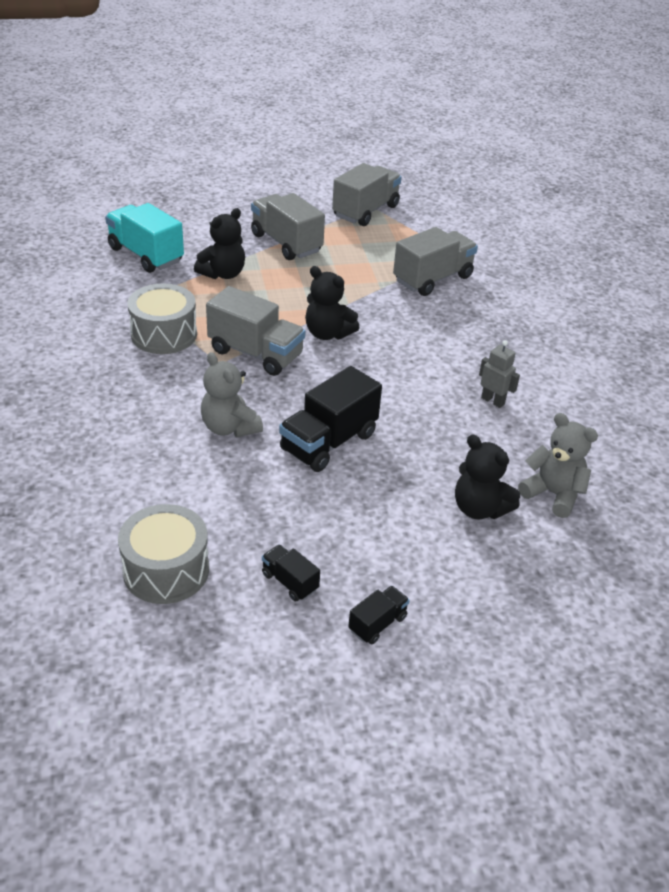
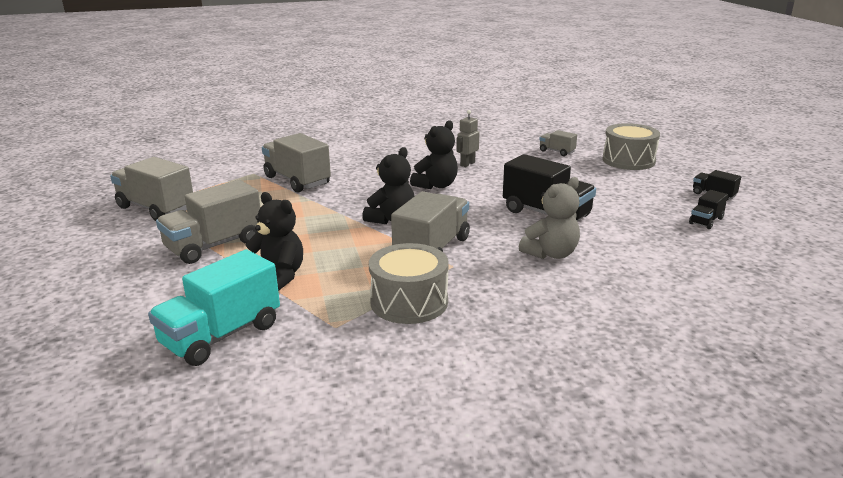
camera: 90 degrees left, 15 degrees down
(166, 570) = (741, 266): grey drum -> grey drum (628, 160)
(479, 508) = (585, 169): black teddy bear -> black teddy bear (436, 185)
(553, 494) = (556, 151): grey teddy bear -> grey truck

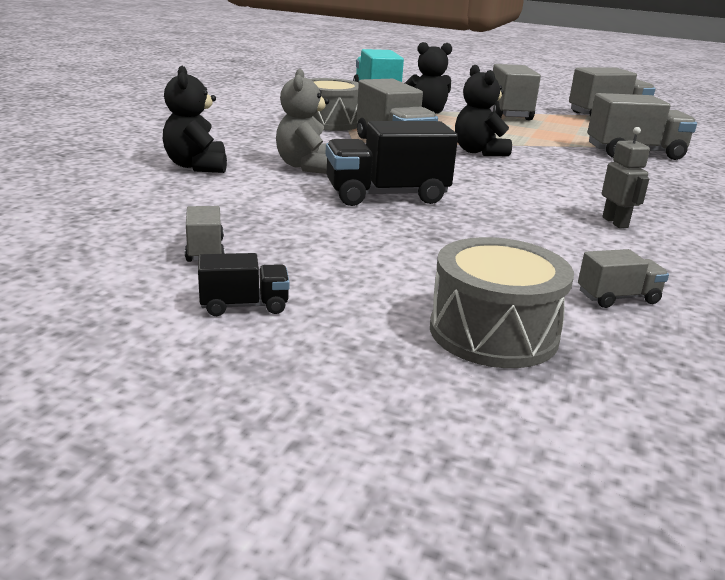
camera: 125 degrees right, 0 degrees up
(436, 185) = (548, 187): black teddy bear -> black teddy bear (197, 166)
(706, 221) = (205, 250): black truck -> grey truck

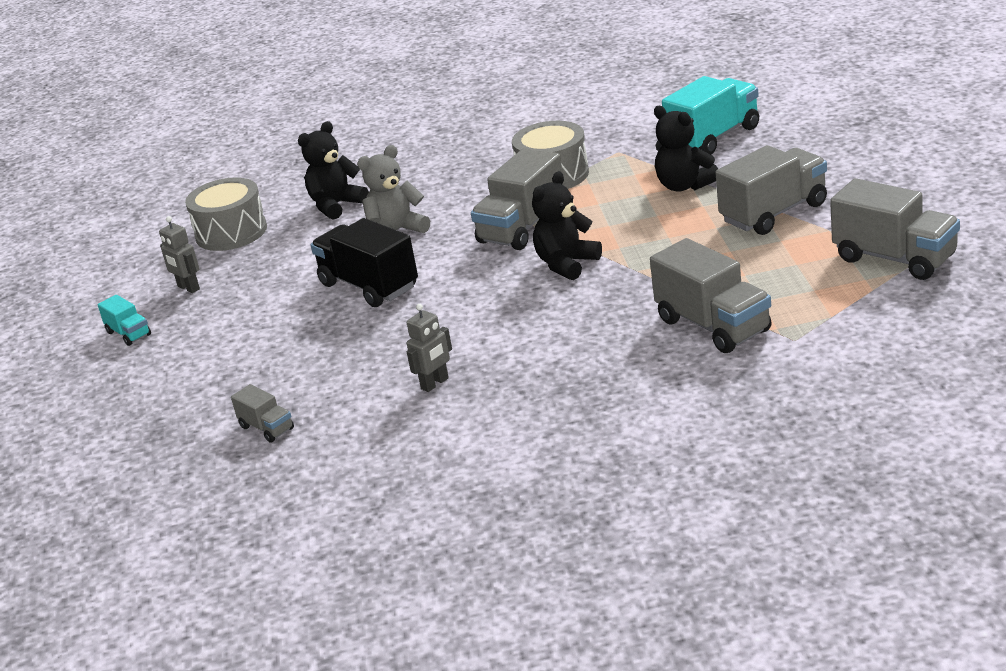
camera: 65 degrees right, 5 degrees up
(205, 250) = (188, 288): grey truck -> grey robot
(244, 306) = (129, 334): black truck -> turquoise truck
(493, 332) = (169, 407): grey drum -> grey drum (231, 232)

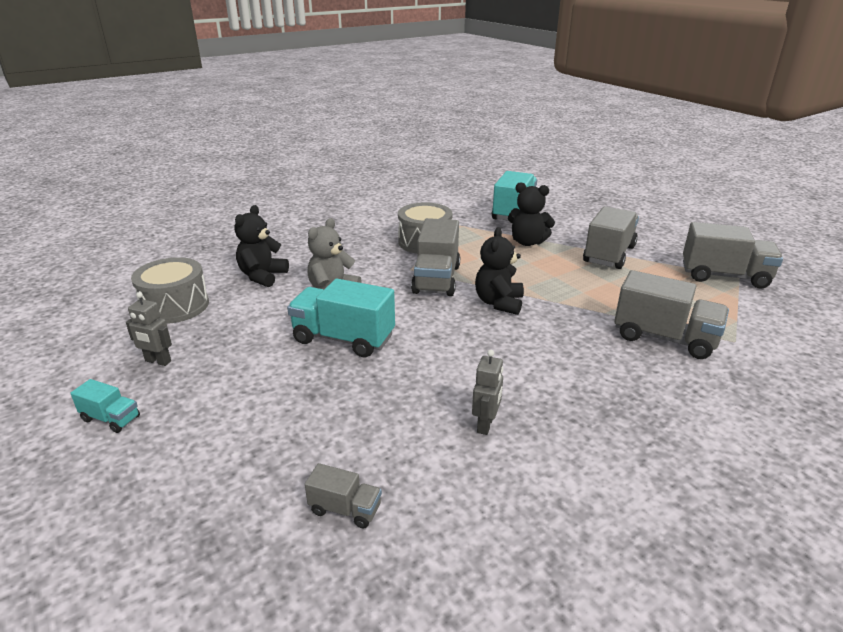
camera: 30 degrees left, 0 degrees up
(369, 286) = (343, 339): black truck -> turquoise truck

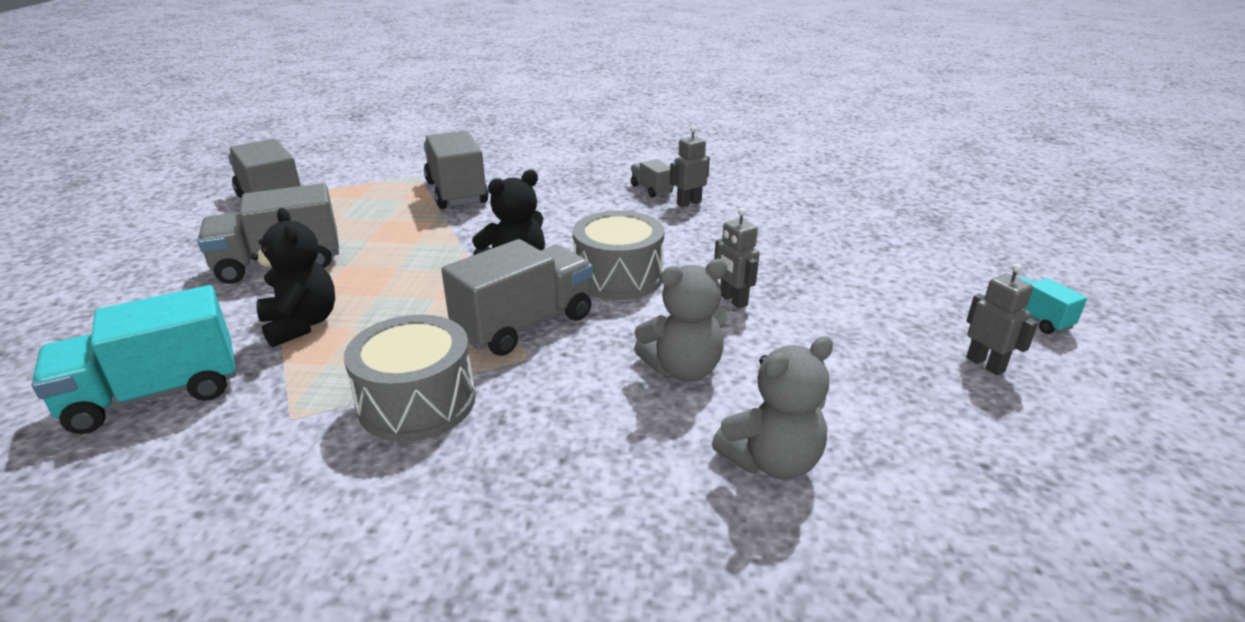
camera: 140 degrees left, 0 degrees up
(175, 306) = (961, 460): grey drum -> grey drum (618, 277)
(262, 276) = (772, 461): black teddy bear -> grey teddy bear
(343, 339) = (733, 300): turquoise truck -> grey robot
(345, 509) = (832, 204): grey truck -> grey truck (651, 189)

